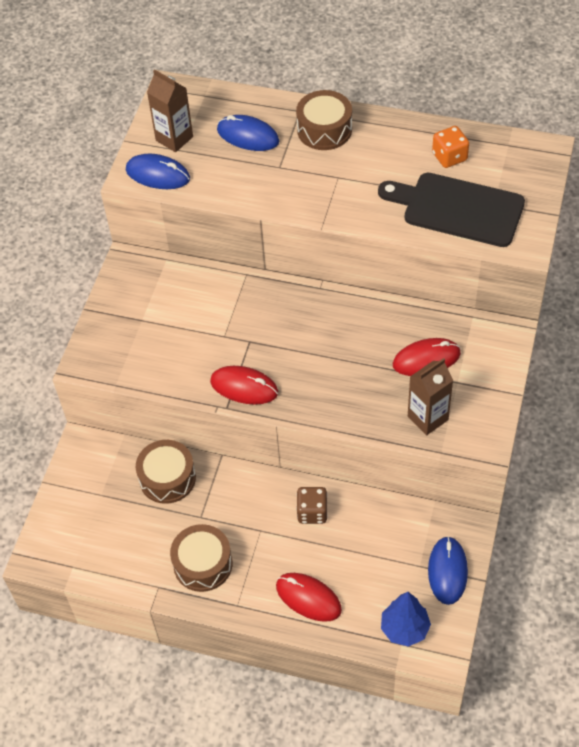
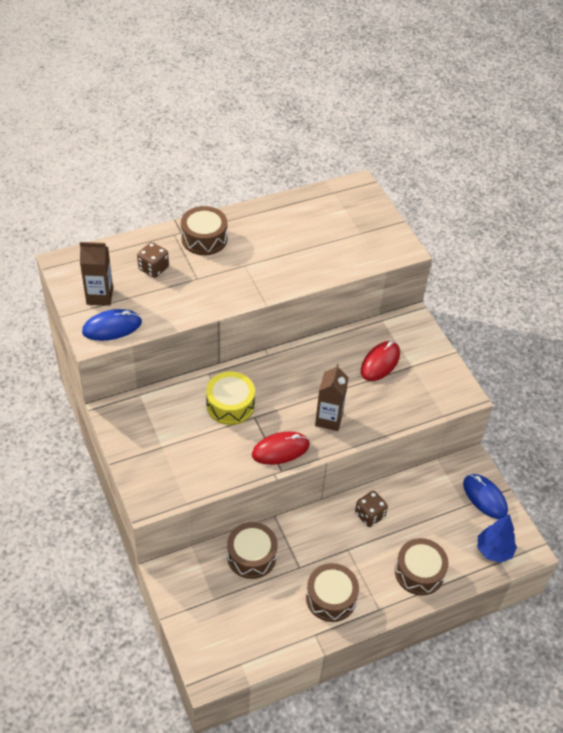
camera: 45 degrees left, 5 degrees down
(237, 316) = (230, 405): none -> yellow drum
(248, 136) = (153, 268): blue mouse -> brown dice
(308, 598) = (419, 572): red mouse -> brown drum
(427, 418) = (416, 399): brown carton -> brown carton (329, 419)
(449, 157) = (304, 217): orange dice -> none
(457, 209) = (342, 247): black cutting board -> none

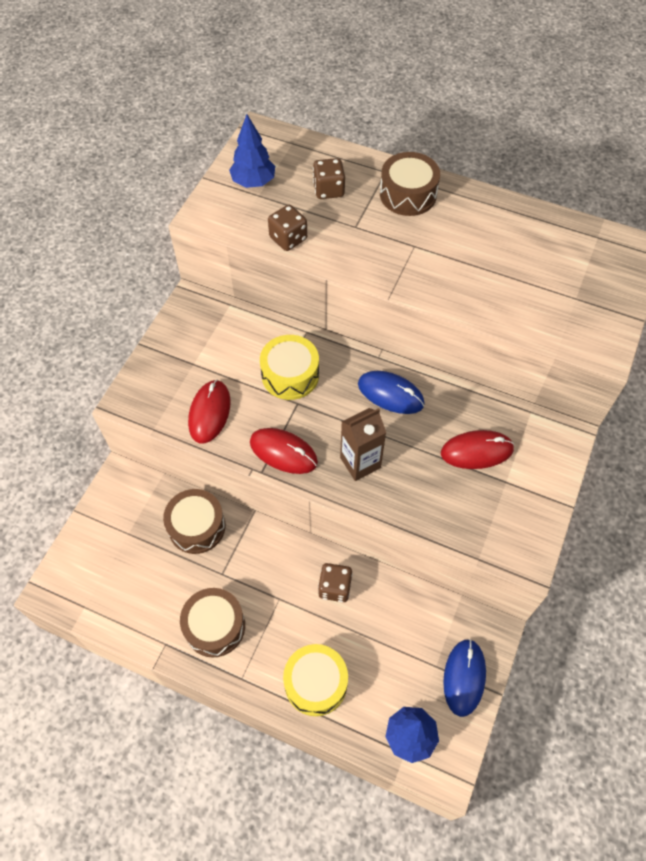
camera: 50 degrees right, 10 degrees up
(100, 296) = (253, 182): brown carton -> blue tree
(112, 327) = (229, 217): blue mouse -> blue mouse (390, 394)
(166, 314) = (288, 238): none -> brown dice
(209, 465) = (209, 413): none -> red mouse
(419, 572) = (315, 683): brown drum -> yellow drum

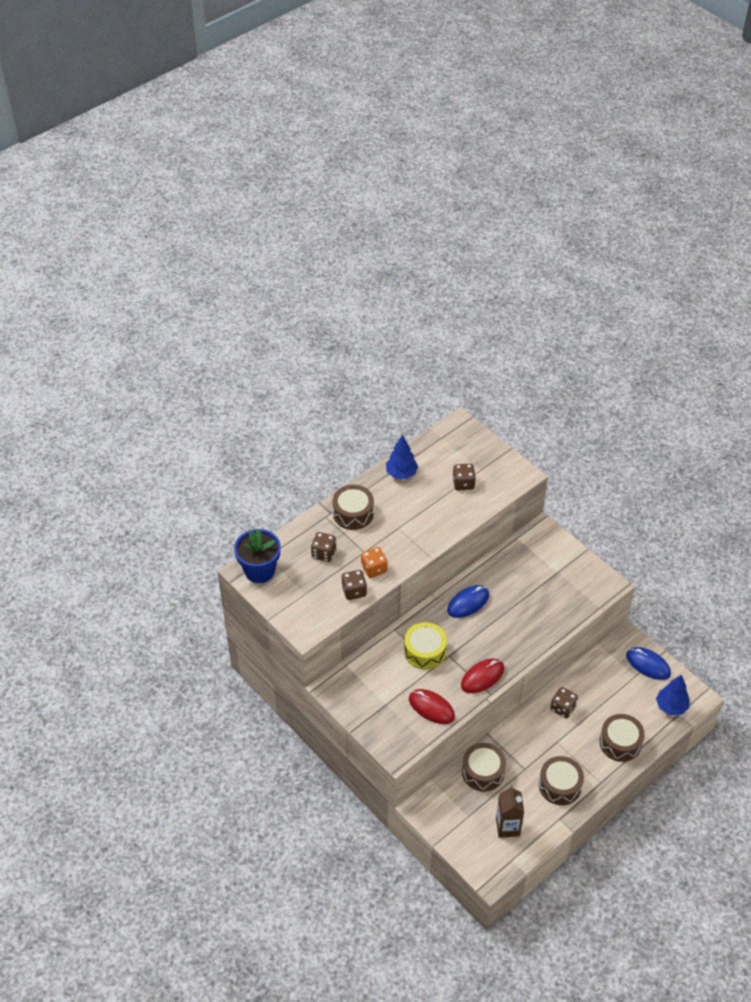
camera: 65 degrees left, 10 degrees down
(253, 182) = (291, 592): blue tree -> blue tree (401, 473)
(268, 144) = (259, 570): none -> blue flower pot
(315, 683) = (620, 743): yellow drum -> brown drum
(334, 245) = (374, 569): none -> orange dice
(360, 463) = (510, 639): brown carton -> brown carton (507, 827)
(476, 451) = (530, 577): red mouse -> none
(537, 287) = (463, 483): none -> brown dice

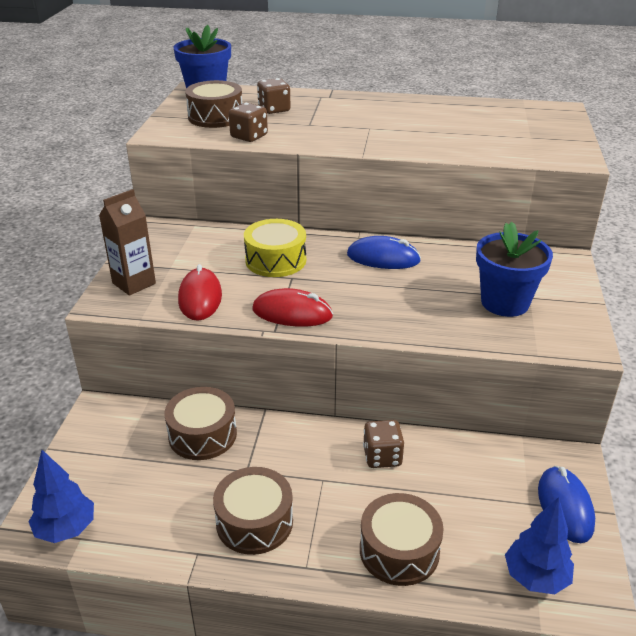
camera: 50 degrees right, 15 degrees down
(353, 513) = (347, 104): brown drum -> brown drum (215, 117)
(374, 569) = (295, 135): orange dice -> none
(401, 473) = (440, 106): blue tree -> blue tree (66, 529)
(463, 483) = (493, 135): brown dice -> none
(507, 827) = (134, 503): brown carton -> brown carton (134, 283)
(553, 585) = (505, 302): none -> blue flower pot

